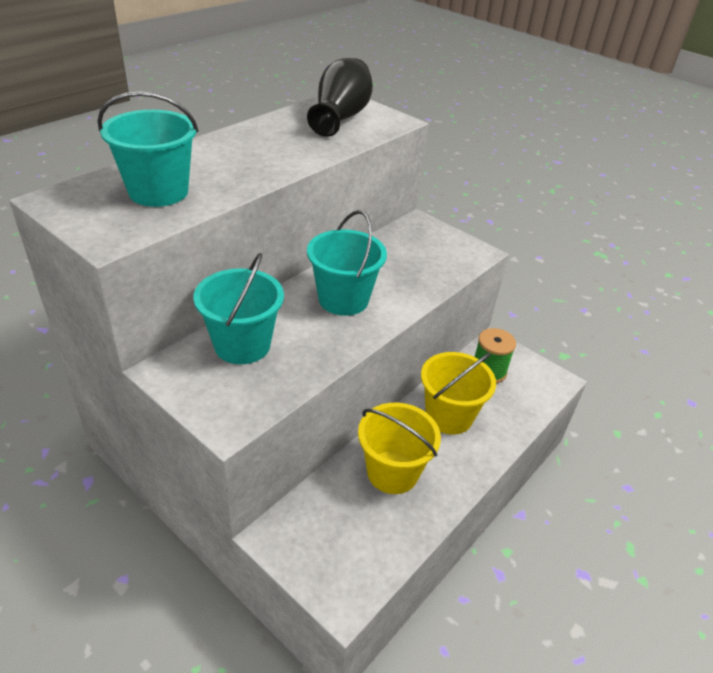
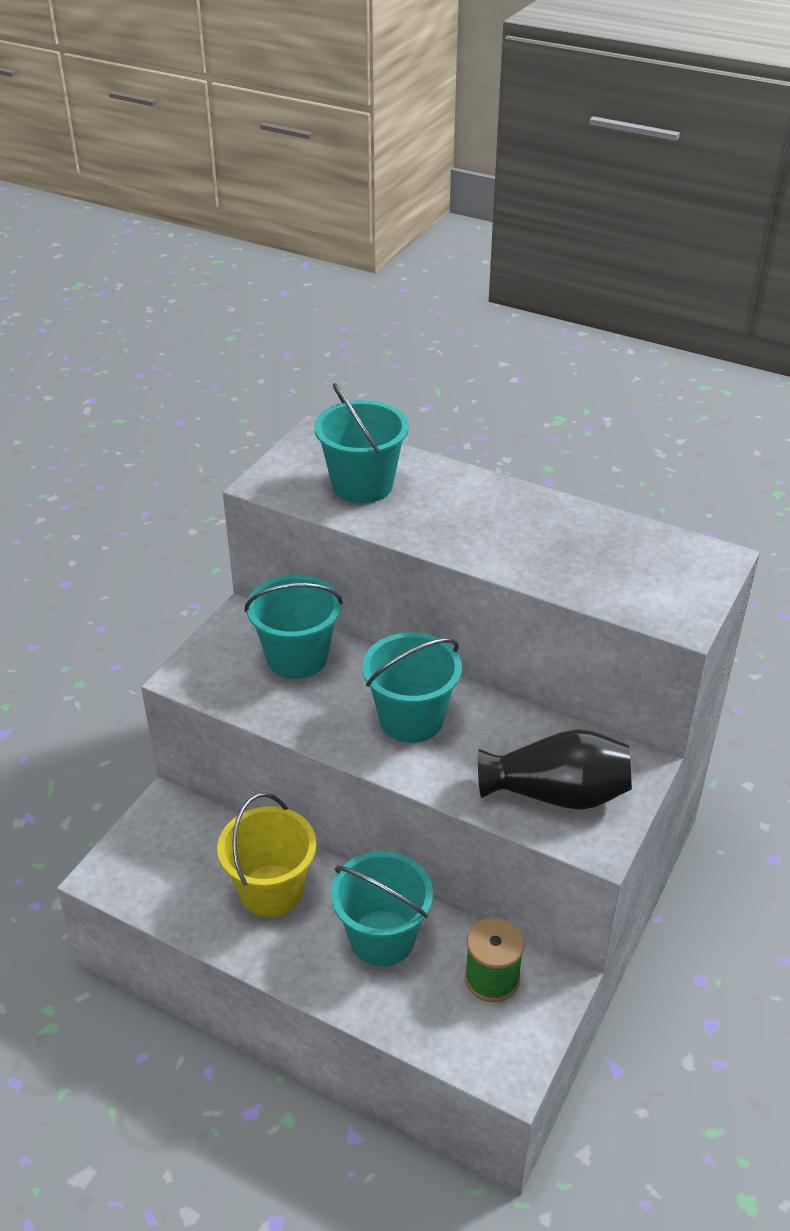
camera: 80 degrees right, 0 degrees up
(340, 117) = (647, 567): black vase -> black vase (557, 794)
(449, 416) = (382, 938): yellow bucket -> turquoise bucket

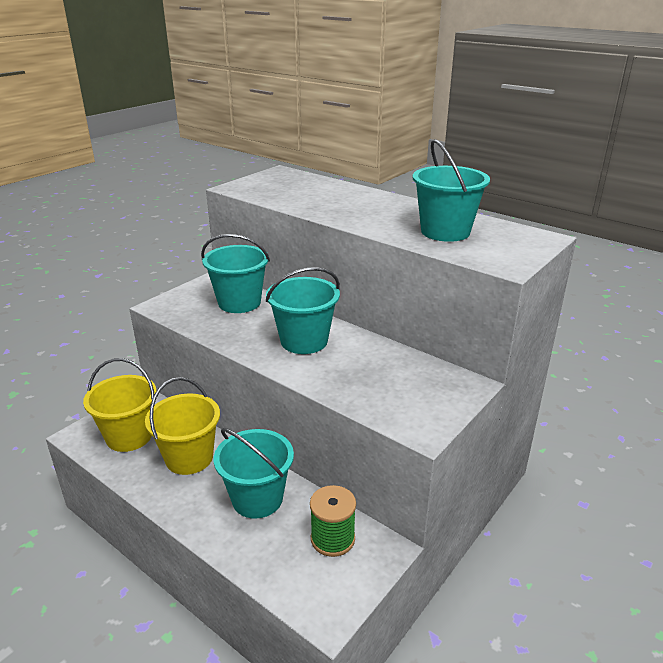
camera: 10 degrees right, 10 degrees down
(175, 868) = (129, 436): none -> yellow bucket
(362, 485) = (298, 191): turquoise bucket -> turquoise bucket (445, 232)
(557, 794) = (398, 394): black vase -> none

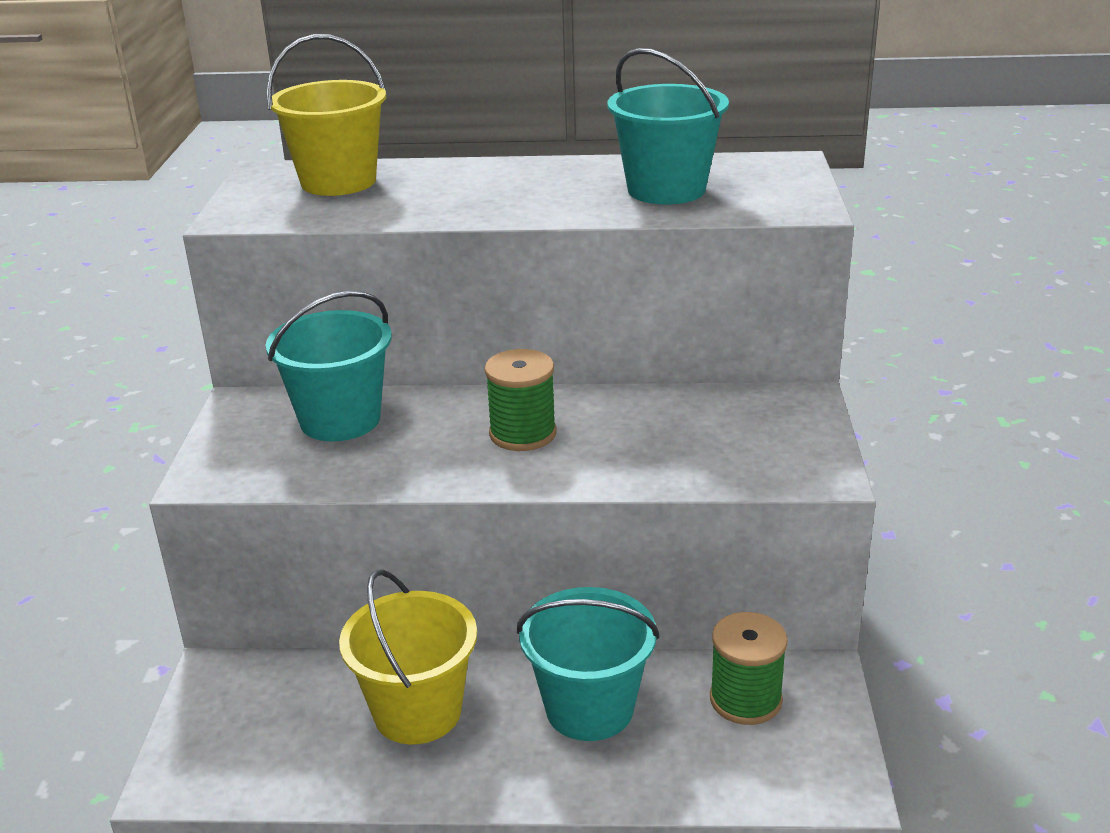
camera: 35 degrees left, 0 degrees up
(129, 436) = (272, 735): yellow bucket -> yellow bucket (338, 182)
(304, 341) = (523, 433): turquoise bucket -> green spool

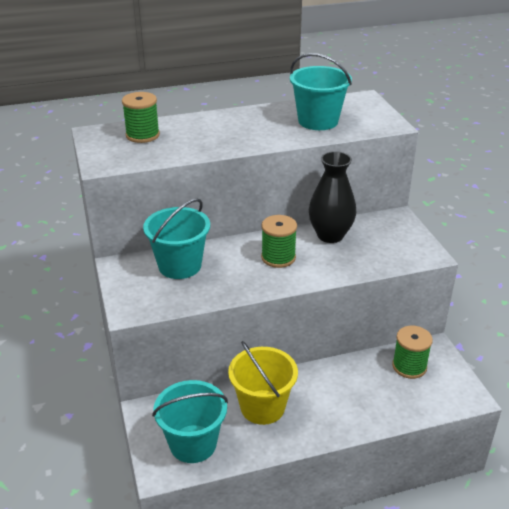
camera: 20 degrees left, 5 degrees up
(338, 182) = (142, 135): yellow bucket -> green spool
(589, 708) = (342, 386): turquoise bucket -> turquoise bucket (193, 444)
(647, 411) = (330, 235): none -> black vase

